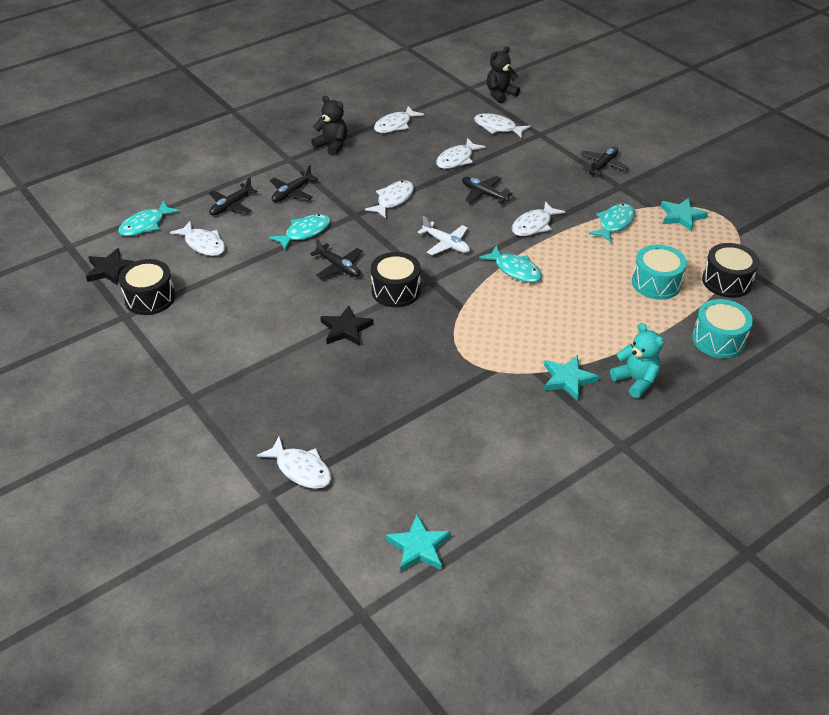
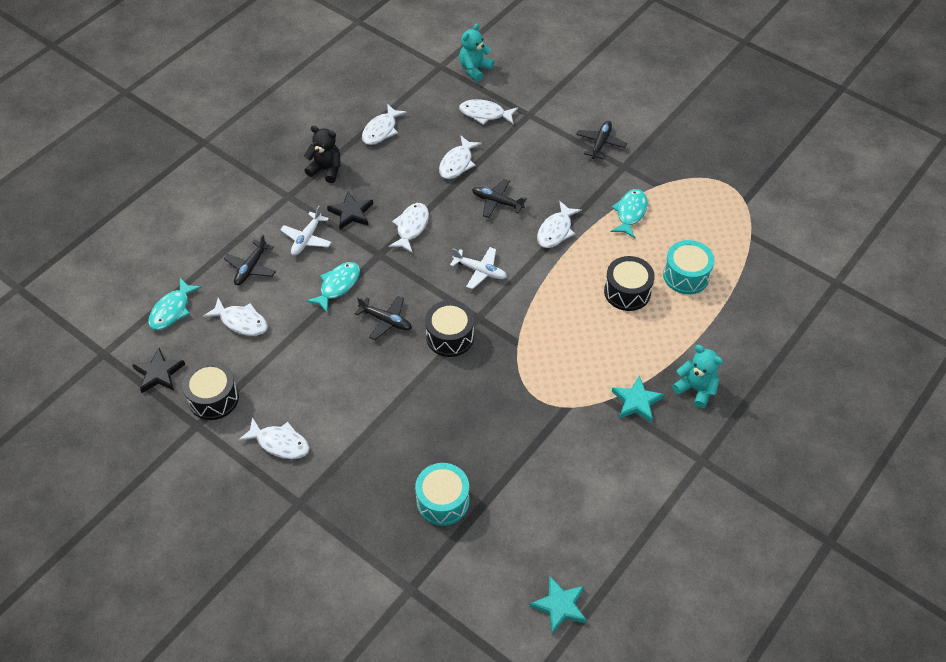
camera: 15 degrees left, 10 degrees up
(292, 193) = (307, 239): black plane -> white plane
(301, 469) = (430, 554): white fish -> white fish (280, 443)
(346, 329) = (418, 392): black star -> black star (351, 213)
(500, 94) = (474, 69): black teddy bear -> turquoise teddy bear
(515, 270) = (554, 288): turquoise fish -> none
(681, 216) = (689, 192): turquoise star -> none
(718, 340) = (755, 328): turquoise drum -> turquoise drum (442, 501)
(726, 281) = (747, 260): black drum -> black drum (627, 292)

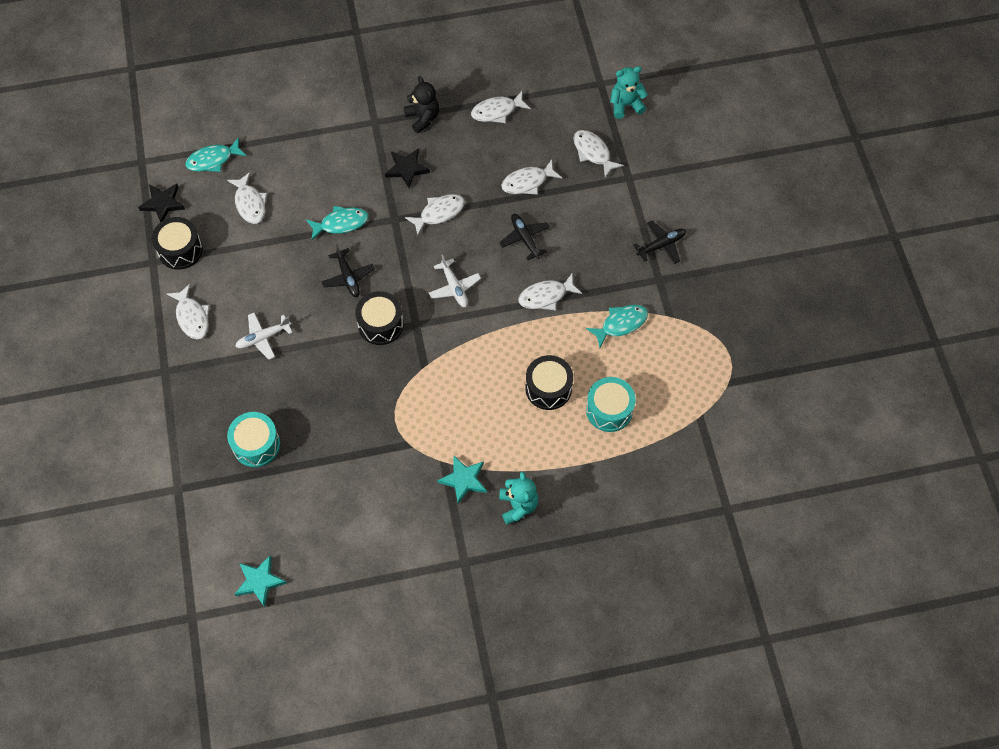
camera: 40 degrees right, 10 degrees up
(251, 268) = (294, 164): black plane -> none
(307, 239) = (354, 168): white plane -> white plane (263, 338)

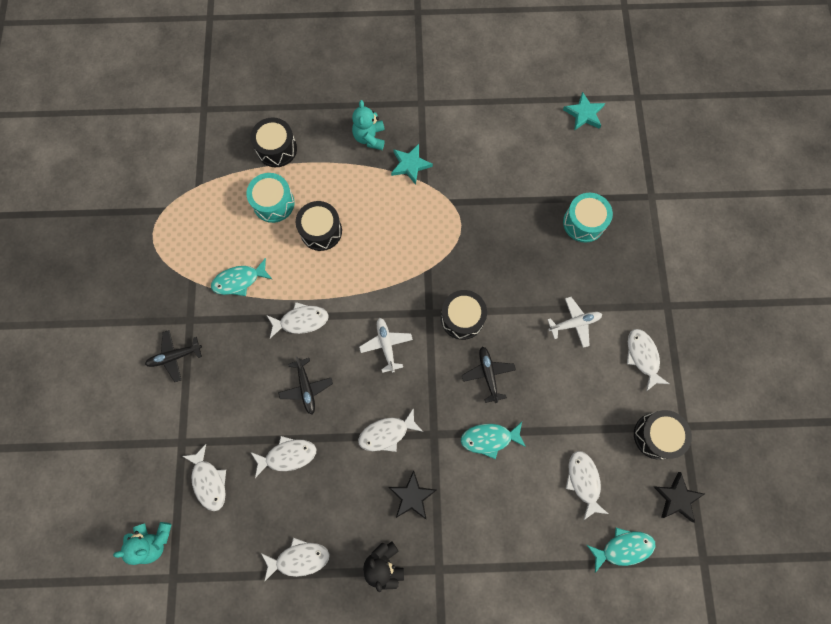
camera: 170 degrees left, 10 degrees up
(624, 473) = (277, 149): none -> black drum

